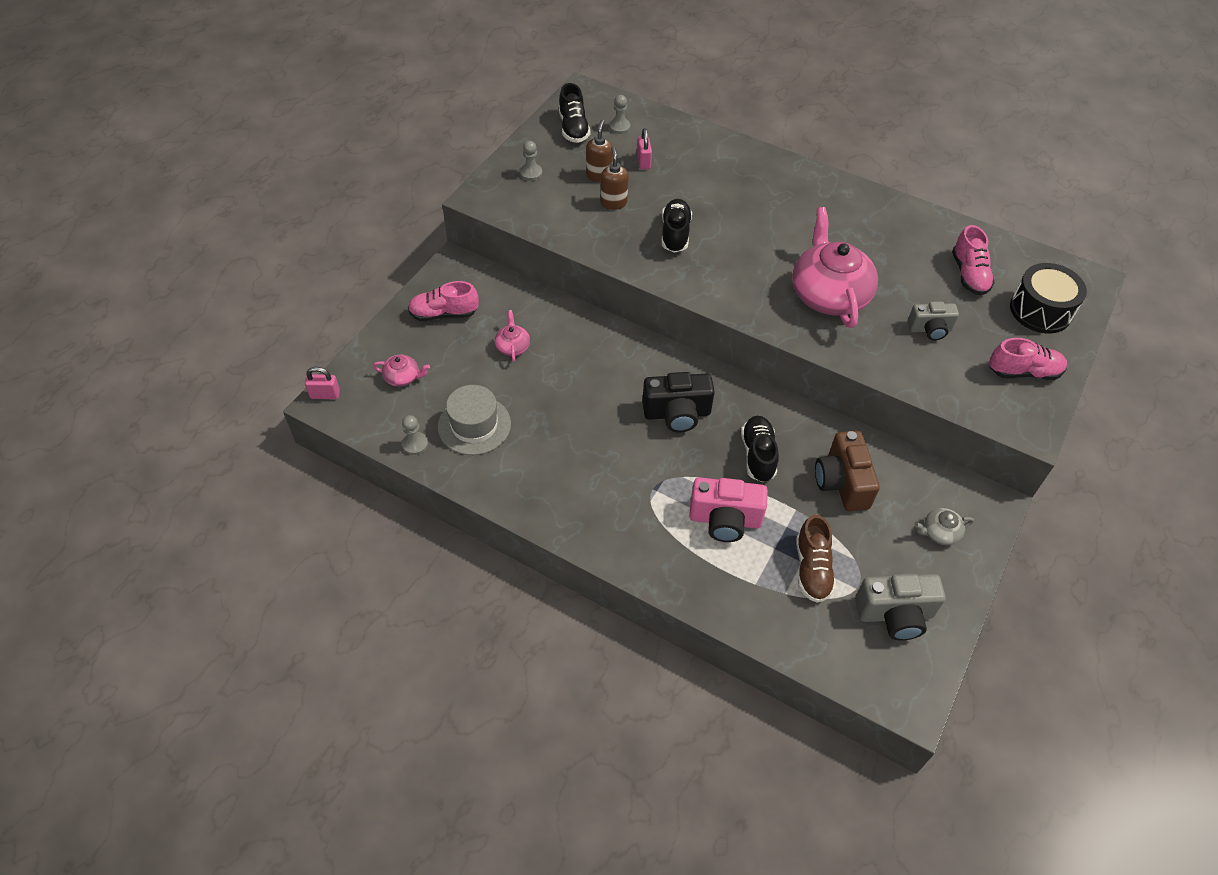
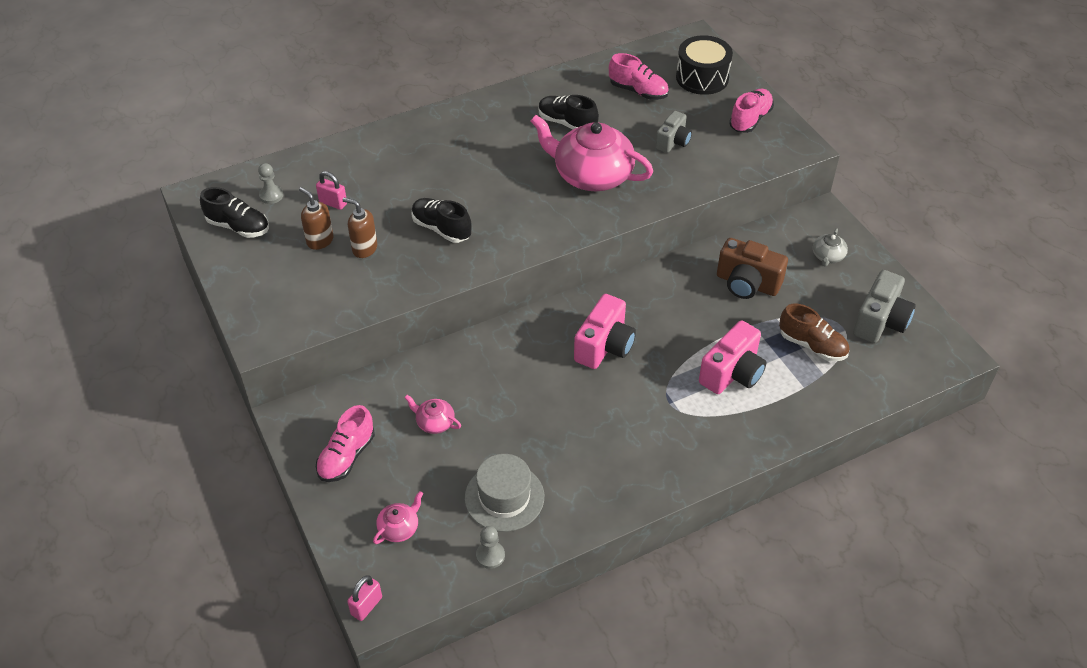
camera: 55 degrees left, 5 degrees down
(531, 173) = (267, 286): grey pawn -> none
(677, 414) = (604, 346): black camera -> pink camera
(758, 455) = (685, 318): black shoe -> black shoe (567, 123)

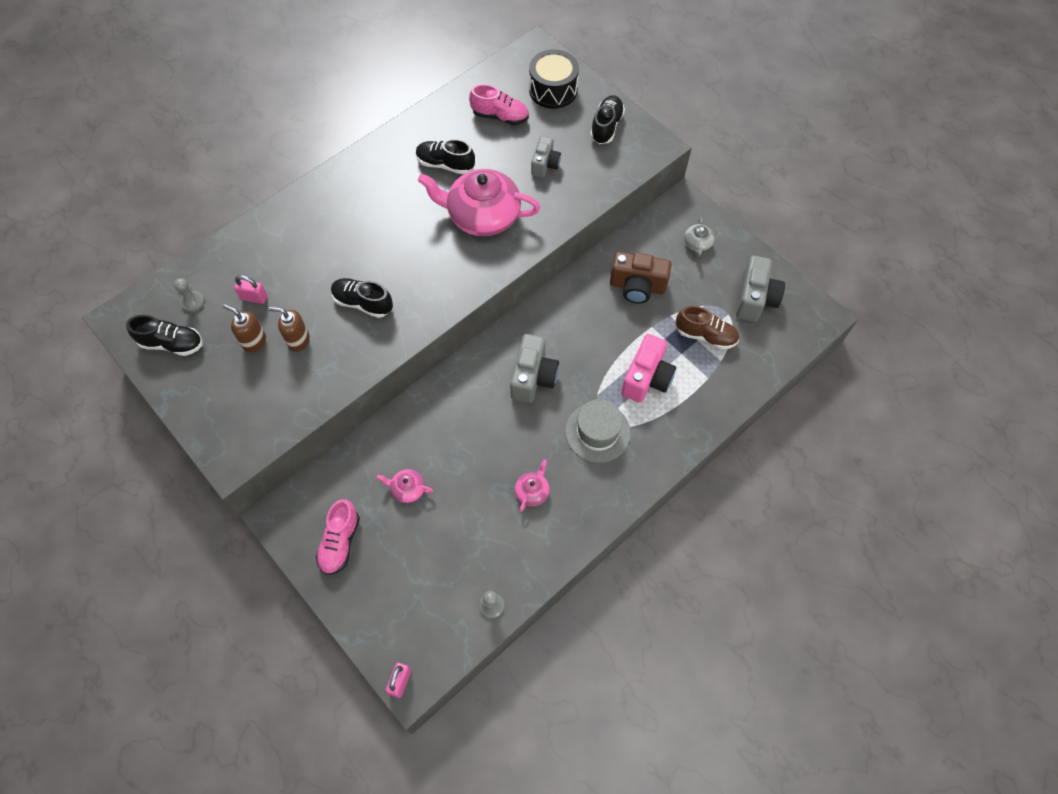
camera: 15 degrees left, 15 degrees up
(399, 528) = (406, 600): pink teapot -> pink teapot (532, 491)
(504, 497) = (488, 547): grey hat -> grey hat (597, 432)
(604, 346) = (533, 377): pink camera -> grey camera
(750, 119) = (606, 127): pink shoe -> black shoe

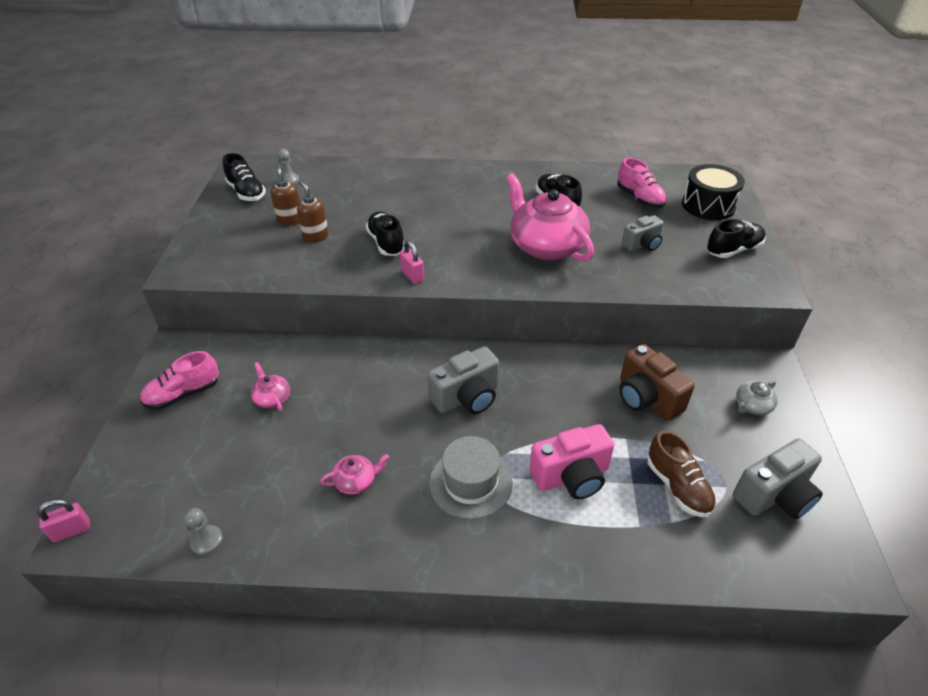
camera: 45 degrees right, 20 degrees down
(254, 298) = (325, 199): pink padlock -> pink padlock (412, 276)

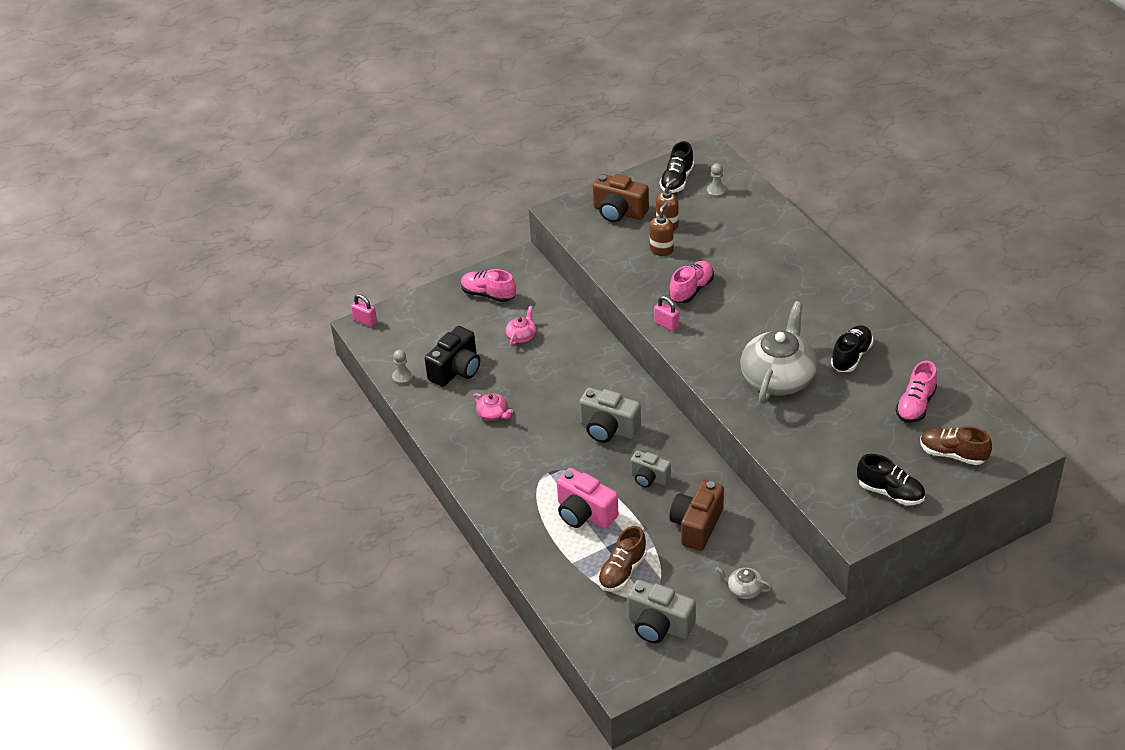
camera: 60 degrees right, 0 degrees up
(235, 238) = (619, 212): none -> brown camera
(256, 480) = (456, 370): none -> black camera
(386, 243) = (691, 290): black shoe -> pink shoe
(412, 276) = (666, 324): pink padlock -> pink padlock turned 75 degrees counterclockwise
(470, 482) = (537, 467): grey hat -> none
(546, 246) = (778, 377): pink teapot -> grey teapot
(642, 244) = (840, 433): grey camera -> grey camera (649, 478)
(708, 205) = (953, 454): black drum -> brown shoe

